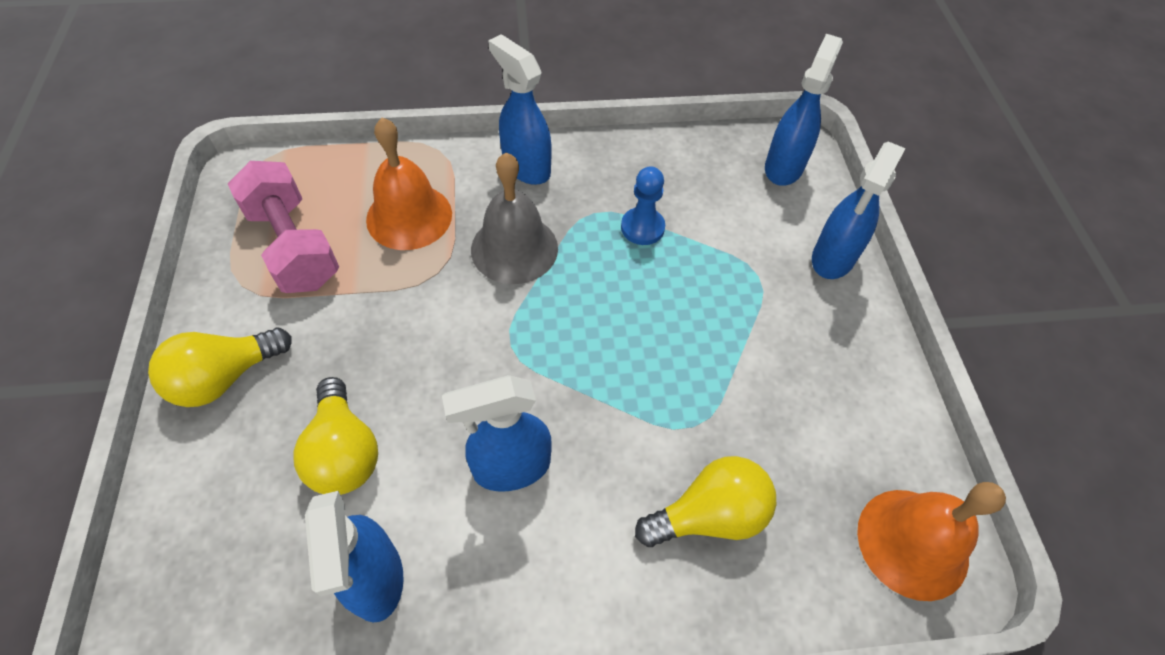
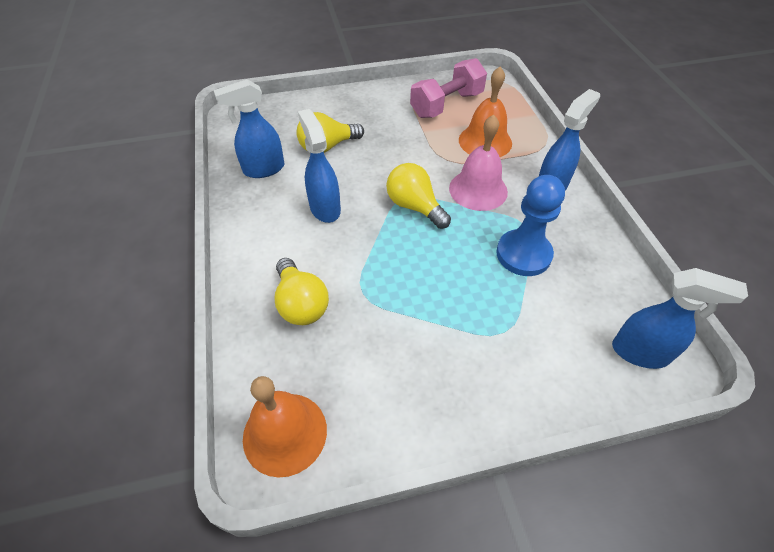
camera: 85 degrees right, 5 degrees down
(224, 377) = (362, 102): yellow light bulb -> yellow light bulb (415, 206)
(514, 248) = (478, 190): grey bell -> pink bell
(642, 227) = (523, 254): blue pawn -> blue pawn, size x1.62
(832, 258) = (544, 390): blue spray bottle -> none

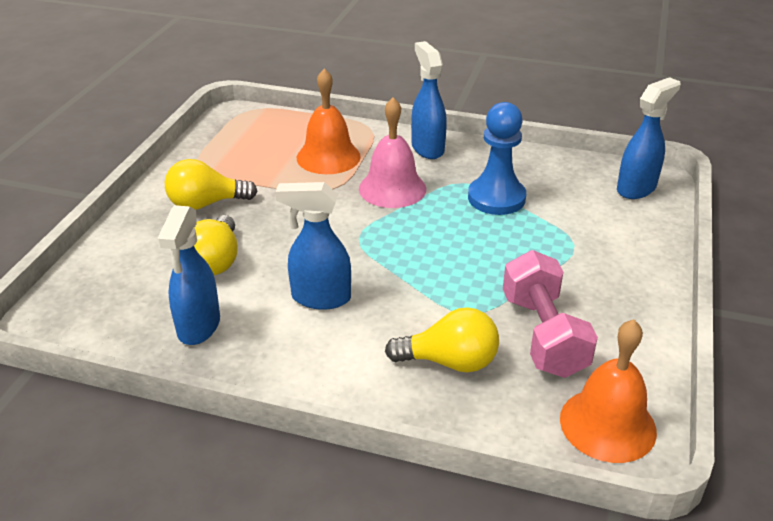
camera: 60 degrees left, 15 degrees down
(415, 206) = (378, 235): yellow light bulb -> yellow light bulb (206, 204)
(447, 105) = (243, 156): pink dumbbell -> pink dumbbell (543, 335)

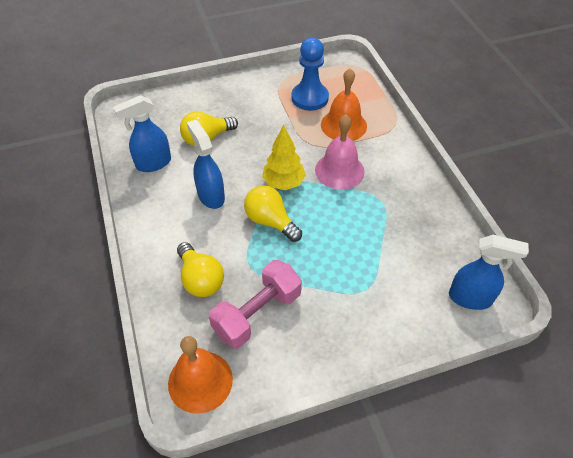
camera: 55 degrees right, 15 degrees up
(206, 204) = (251, 105): yellow light bulb -> yellow light bulb (270, 221)
(366, 233) = (283, 183): none -> yellow tree
(427, 148) = (401, 163): blue spray bottle -> none
(496, 198) = (379, 225): blue pawn -> blue pawn (310, 98)

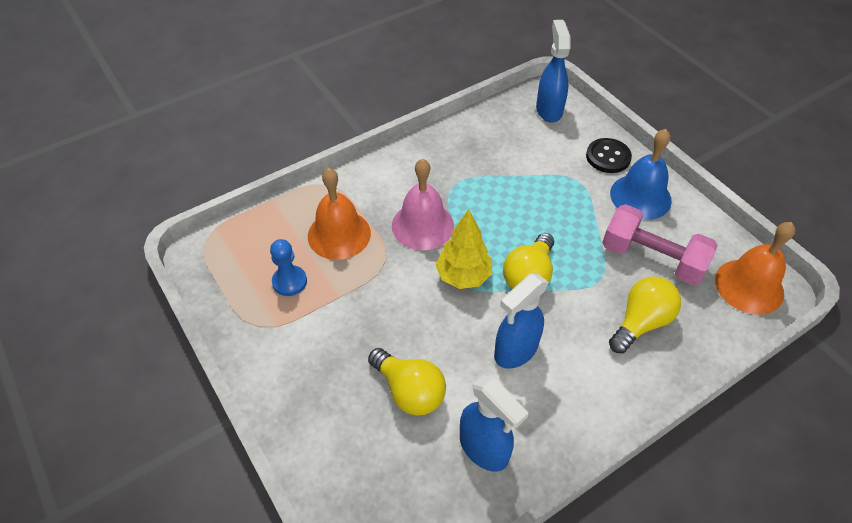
camera: 105 degrees left, 0 degrees up
(310, 98) = (289, 281): blue pawn -> blue pawn, size x0.62
(332, 335) = (640, 196): none -> blue bell
(391, 327) = (608, 157): none -> black button

